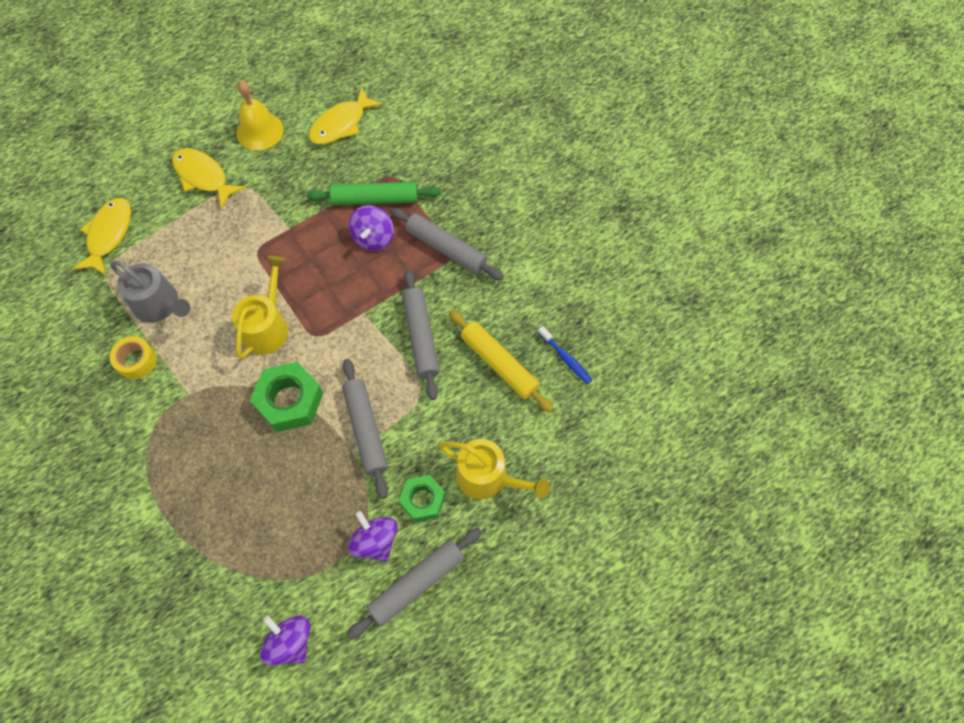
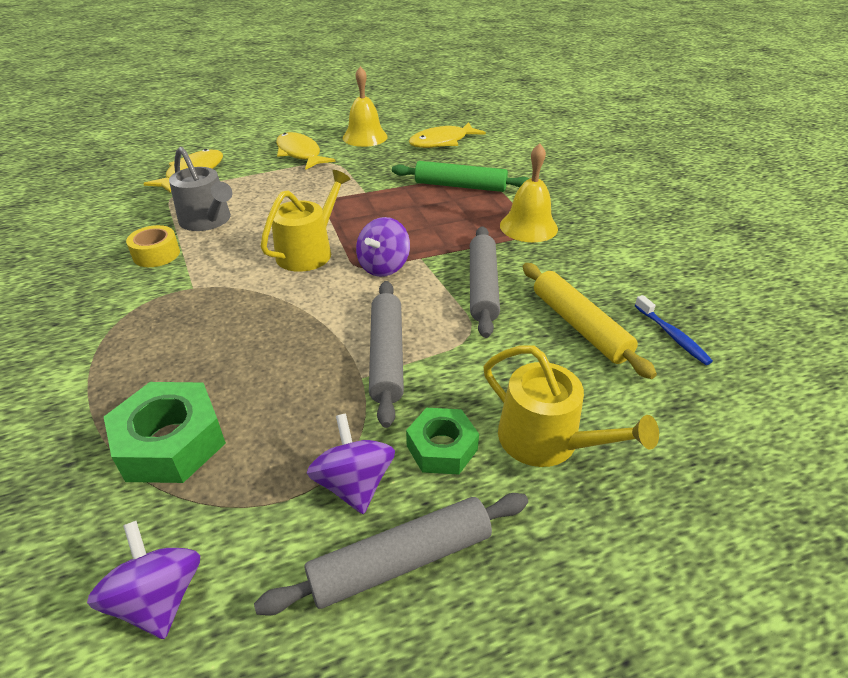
camera: 15 degrees right, 25 degrees down
(289, 401) = (304, 313): green nut -> green nut (171, 442)
(373, 238) = (450, 209): purple spinning top -> purple spinning top (384, 266)
(446, 249) = (528, 227): grey rolling pin -> yellow bell

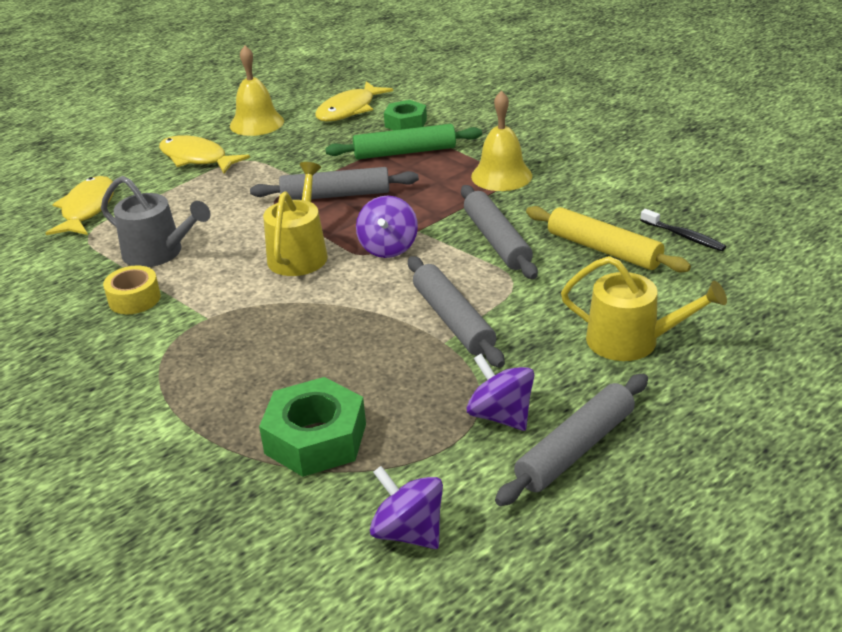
camera: 20 degrees left, 5 degrees down
(377, 208) = (335, 195): none -> grey rolling pin
(442, 448) = (552, 370): green nut -> green nut (405, 123)
(672, 336) = (684, 236): blue toothbrush -> black toothbrush

